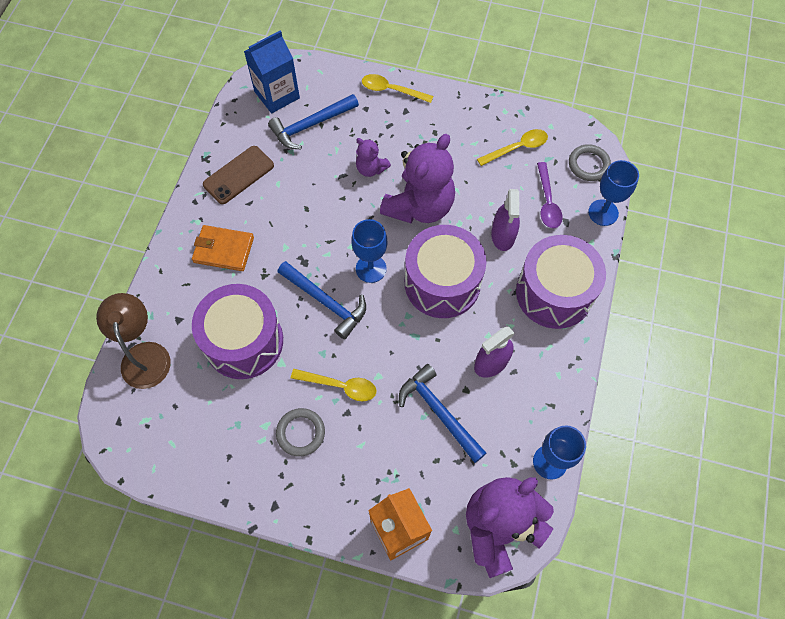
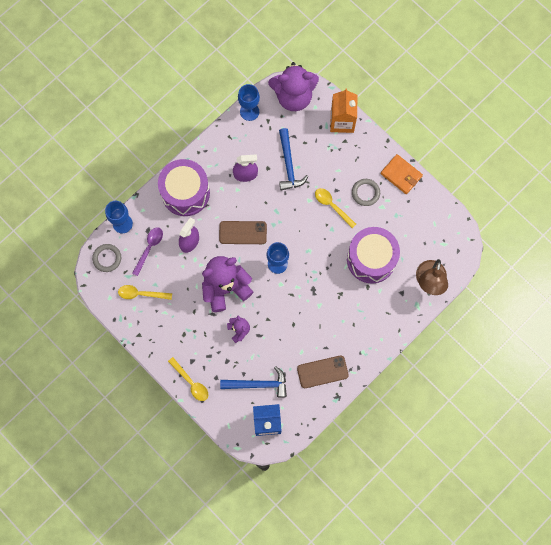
camera: 150 degrees left, 10 degrees up
(223, 250) = (356, 323): orange wallet -> orange wallet (401, 175)
(326, 302) = (314, 257): blue hammer -> none
(442, 283) = (243, 232): purple drum -> brown phone

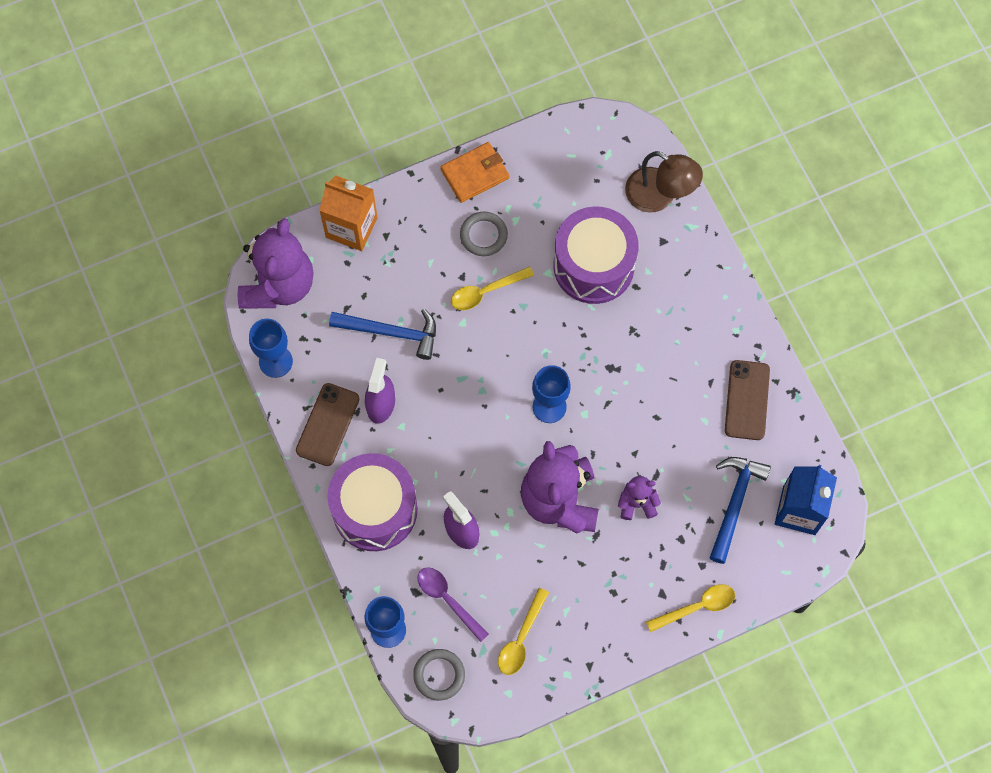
camera: 70 degrees left, 5 degrees down
(243, 232) = (478, 442): brown phone -> brown phone (328, 424)

